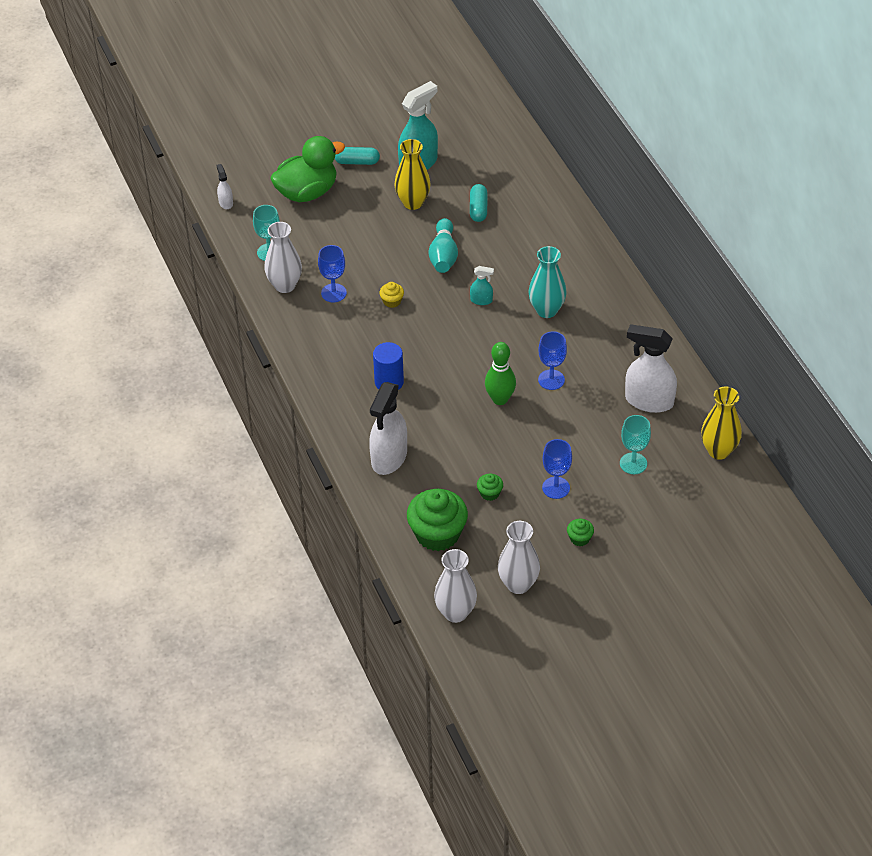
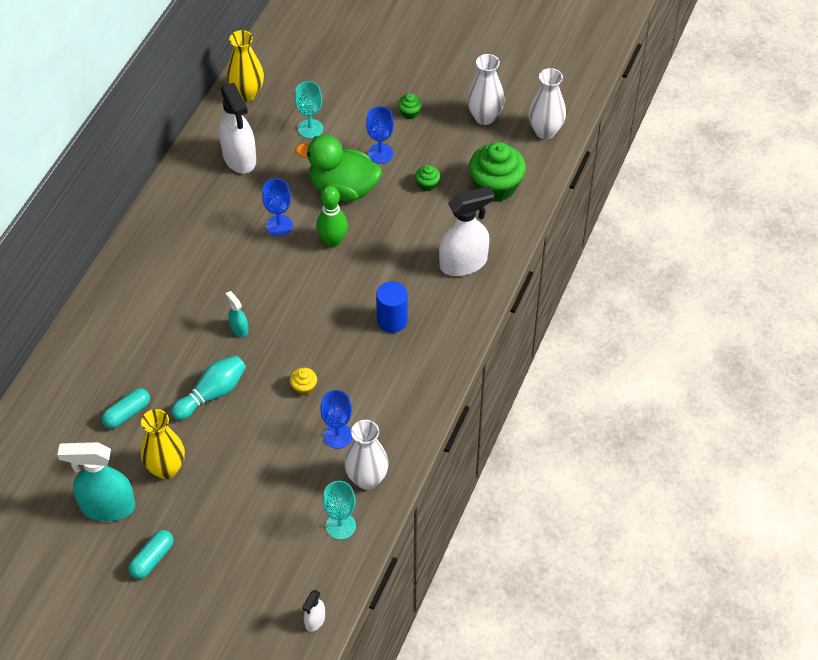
camera: 135 degrees left, 5 degrees up
(307, 192) = (234, 564): green duck -> green duck (343, 189)
(357, 162) = (152, 559): turquoise capsule -> turquoise capsule turned 75 degrees clockwise
(546, 310) = (206, 279): turquoise vase -> none

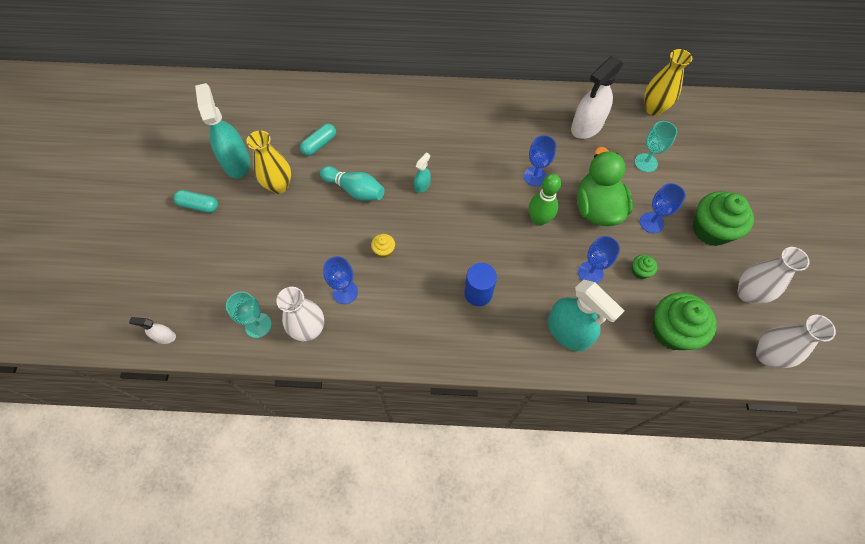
camera: 70 degrees right, 10 degrees up
(127, 413) = (319, 144): turquoise capsule -> turquoise capsule turned 75 degrees counterclockwise
(409, 113) = (711, 229): green cupcake -> green cupcake, size x2.25
(411, 222) = (590, 273): none -> blue goblet
(463, 263) = (568, 332): white spray bottle -> turquoise spray bottle

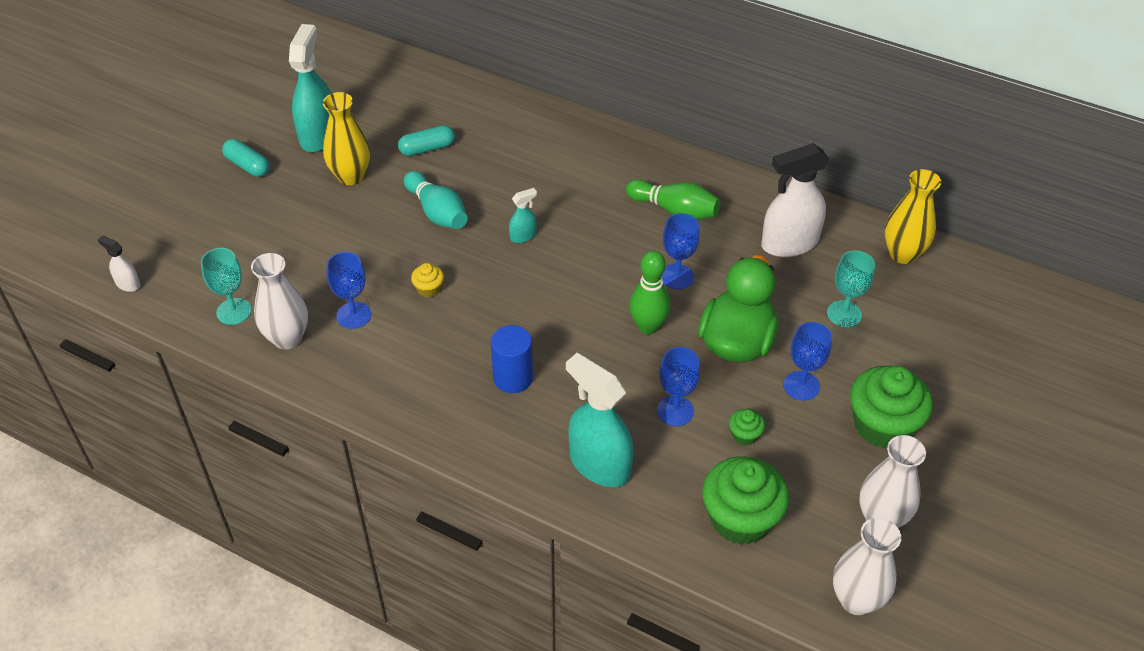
camera: 25 degrees right, 15 degrees down
(505, 130) = (674, 210): none -> green bowling pin
(568, 332) = (599, 464): turquoise spray bottle -> turquoise spray bottle turned 150 degrees clockwise

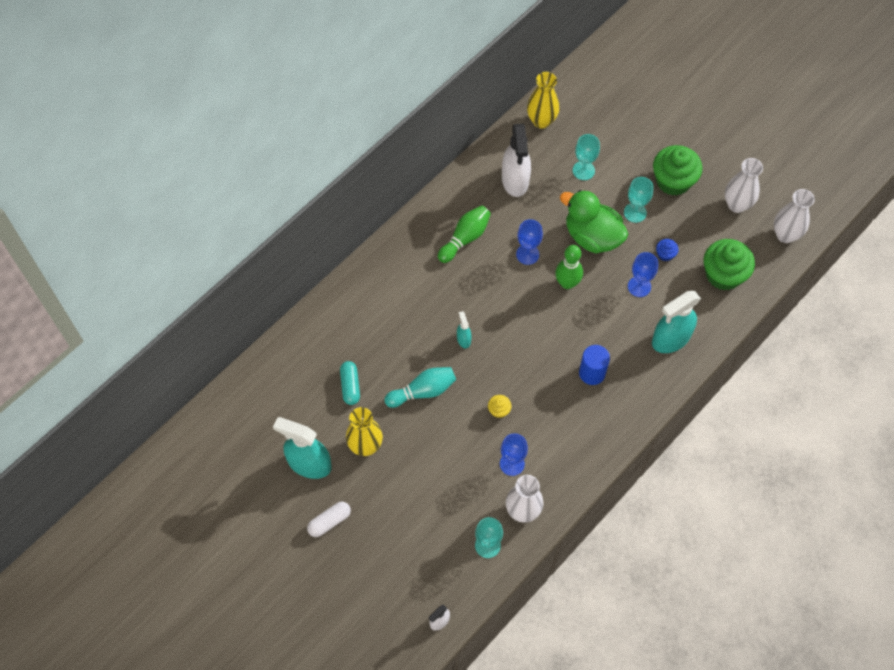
camera: 75 degrees left, 15 degrees up
(247, 165) = (329, 521): turquoise capsule -> white capsule
(744, 435) = (665, 254): green cupcake -> blue cupcake
(801, 386) = (635, 212): blue goblet -> turquoise goblet

